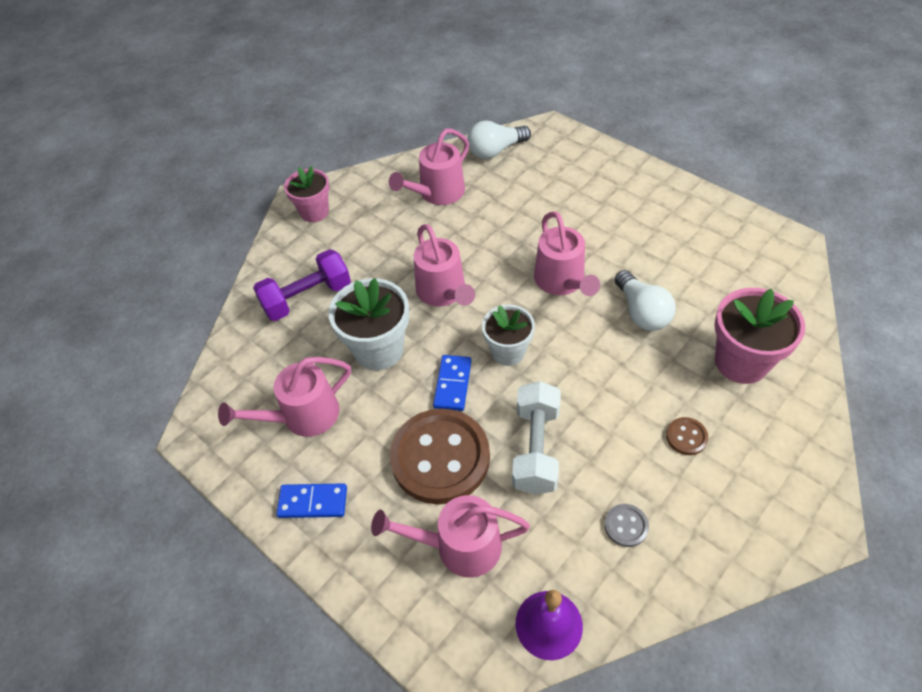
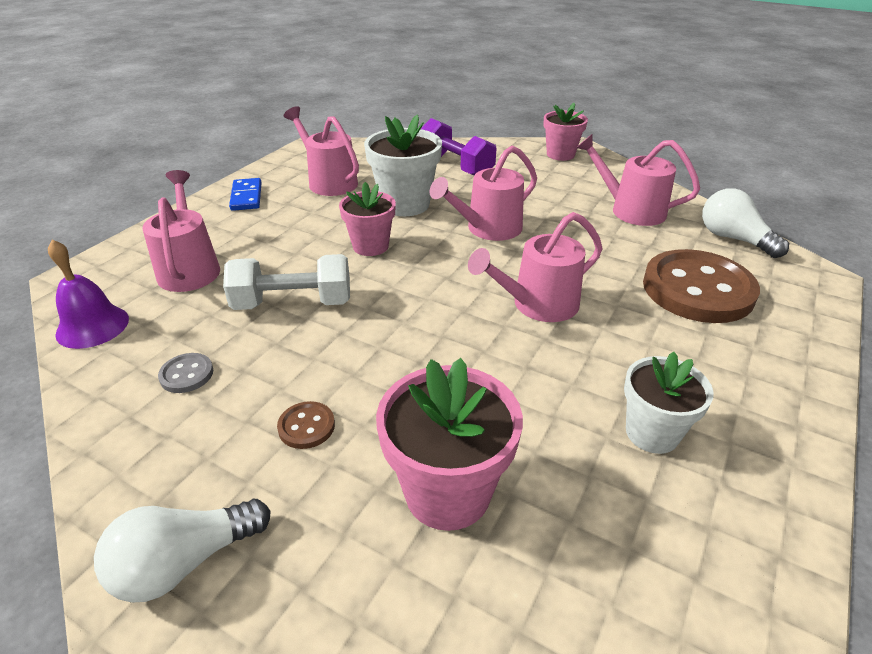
camera: 75 degrees right, 15 degrees down
(440, 457) = (285, 248): brown button -> brown button (697, 289)
(452, 384) = (370, 246): blue domino -> pink flower pot
(508, 352) = (418, 275): white flower pot -> white flower pot (652, 433)
(641, 312) = (512, 377): white light bulb -> white light bulb (184, 562)

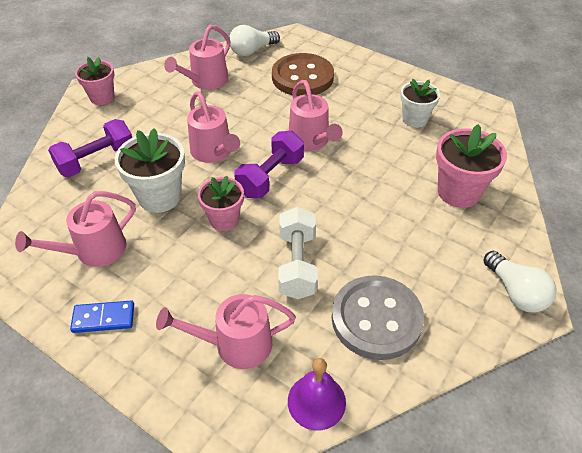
camera: 85 degrees left, 10 degrees up
(186, 374) = (376, 319): grey button -> grey button, size x2.47
(306, 426) = (420, 249): brown button -> none
(450, 274) = (270, 177): none -> purple dumbbell

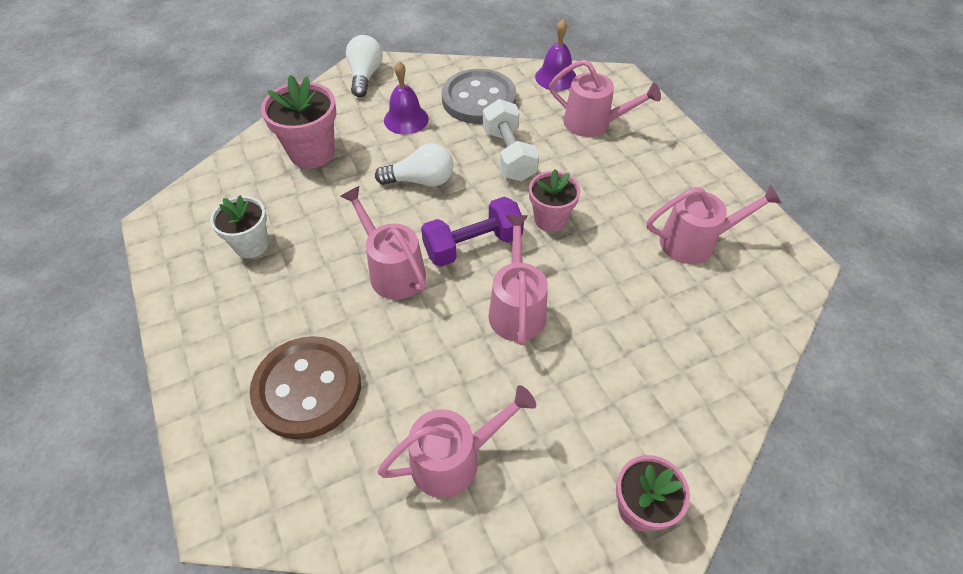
camera: 150 degrees left, 5 degrees up
(96, 160) = (672, 365): purple dumbbell -> none
(103, 318) = (695, 179): blue domino -> none
(159, 197) = (607, 274): white flower pot -> none
(252, 51) = (328, 506): white light bulb -> white light bulb (421, 180)
(297, 264) = (508, 155): white dumbbell -> white dumbbell turned 45 degrees counterclockwise
(311, 141) = (392, 271): pink watering can -> pink watering can turned 45 degrees counterclockwise
(421, 259) = (406, 119): none -> purple bell

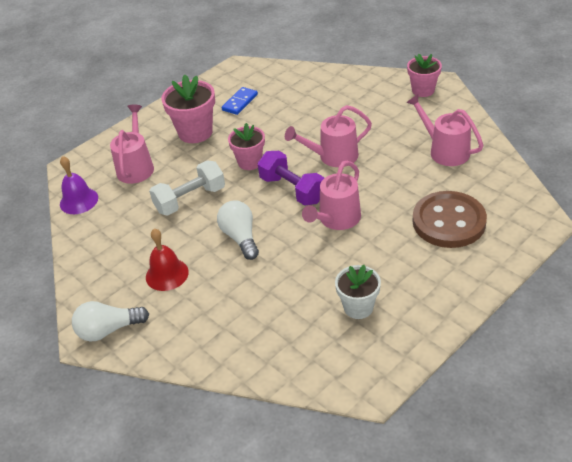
camera: 105 degrees left, 10 degrees down
(312, 152) = (236, 319): pink flower pot -> pink flower pot (195, 132)
(406, 119) = (167, 274): purple bell -> red bell
(478, 99) = (123, 237): grey button -> none
(695, 242) = (240, 102): pink watering can -> blue domino

